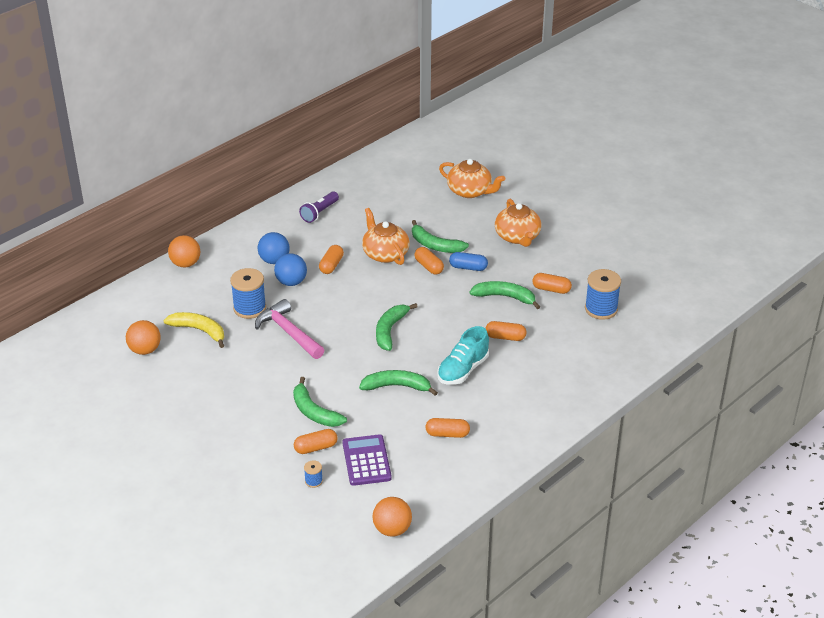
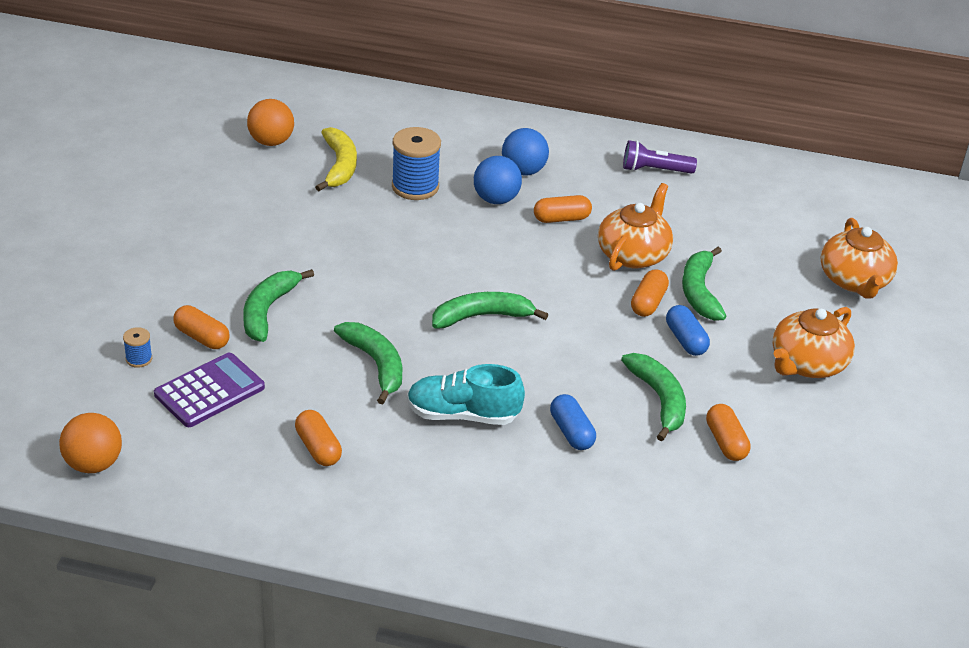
camera: 55 degrees right, 0 degrees up
(185, 264) = (449, 110): orange ball -> none
(289, 332) = (399, 234): pink hammer -> none
(505, 337) = (571, 432): orange capsule -> blue capsule
(601, 309) = (736, 514): blue spool -> none

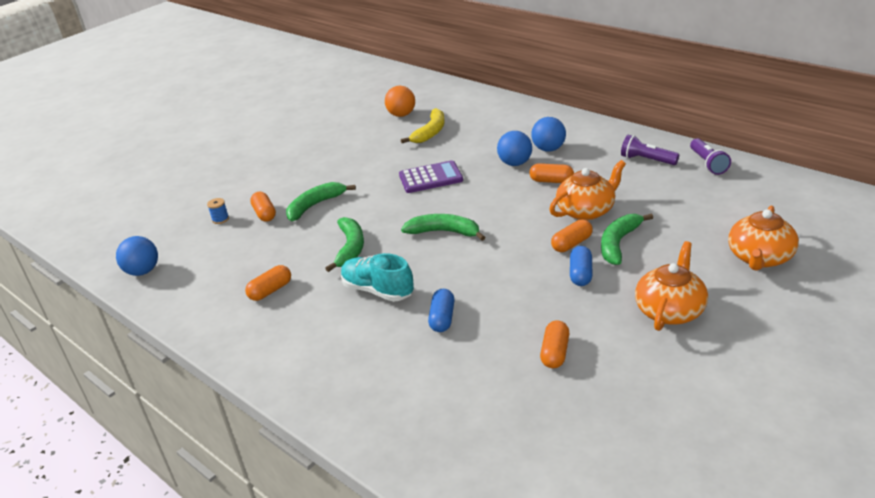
camera: 35 degrees right, 5 degrees down
(93, 464) = (143, 271): orange ball -> blue ball
(209, 391) = (241, 244): purple calculator -> purple calculator (430, 178)
(318, 448) = (270, 291): orange capsule -> orange capsule turned 45 degrees clockwise
(415, 187) = (467, 149): blue spool -> none
(659, 399) = (526, 311): green banana -> none
(726, 165) = (708, 163): none -> purple flashlight
(807, 364) = (670, 310): orange teapot -> orange teapot turned 135 degrees clockwise

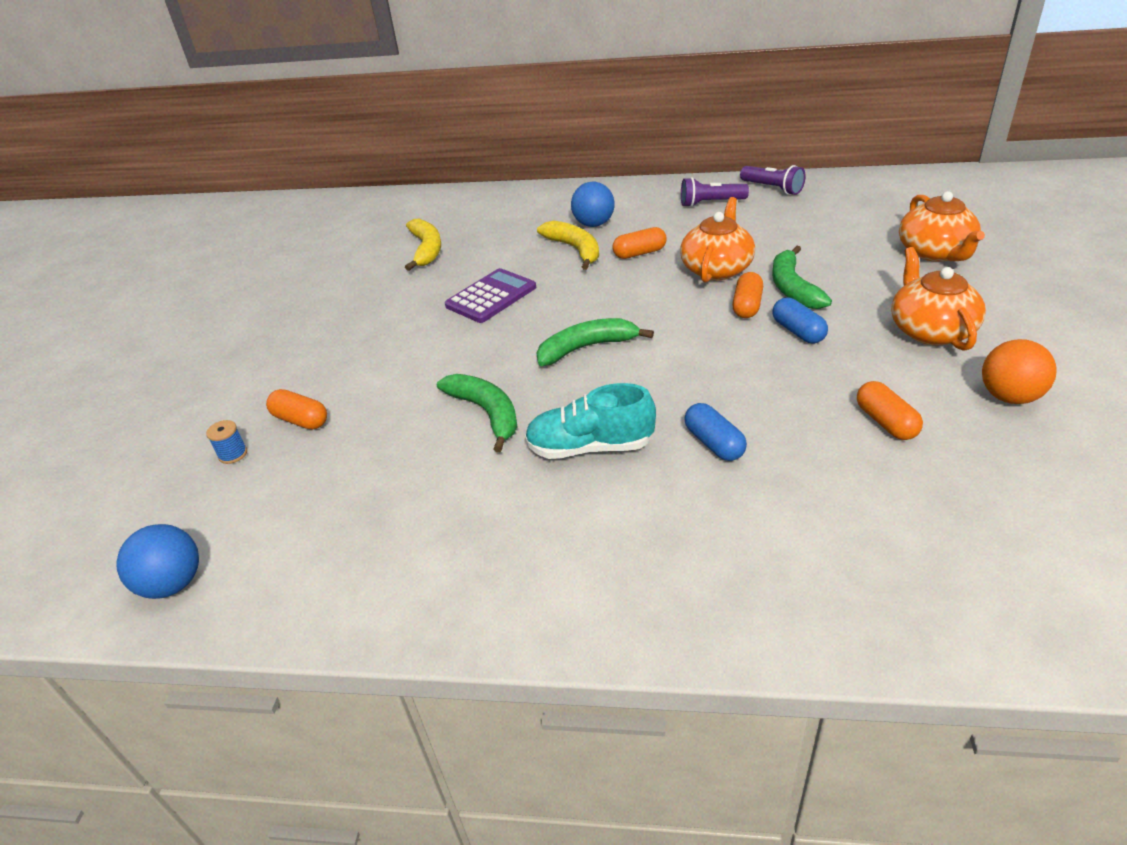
camera: 35 degrees left, 5 degrees up
(270, 291) = (435, 514): orange capsule -> none
(315, 206) = (368, 382): green banana -> none
(401, 115) = (363, 243): orange ball -> orange ball (1009, 397)
(515, 163) = (575, 249): blue ball -> yellow banana

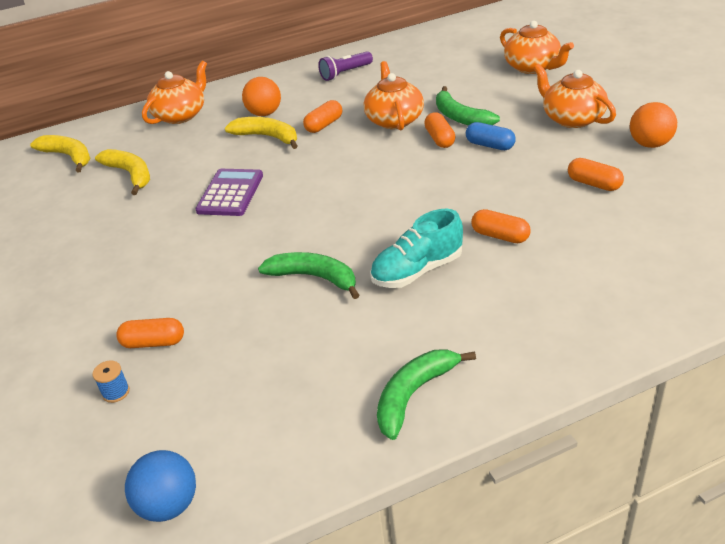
camera: 30 degrees left, 0 degrees up
(395, 217) = (68, 156): none -> yellow banana
(518, 204) = (181, 115): none -> orange teapot
(586, 348) = (348, 205): green banana -> green banana (413, 395)
(594, 224) = (264, 113): blue ball -> orange ball
(714, 443) = (500, 236): blue capsule -> orange capsule
(772, 188) = (383, 51): purple flashlight -> none

